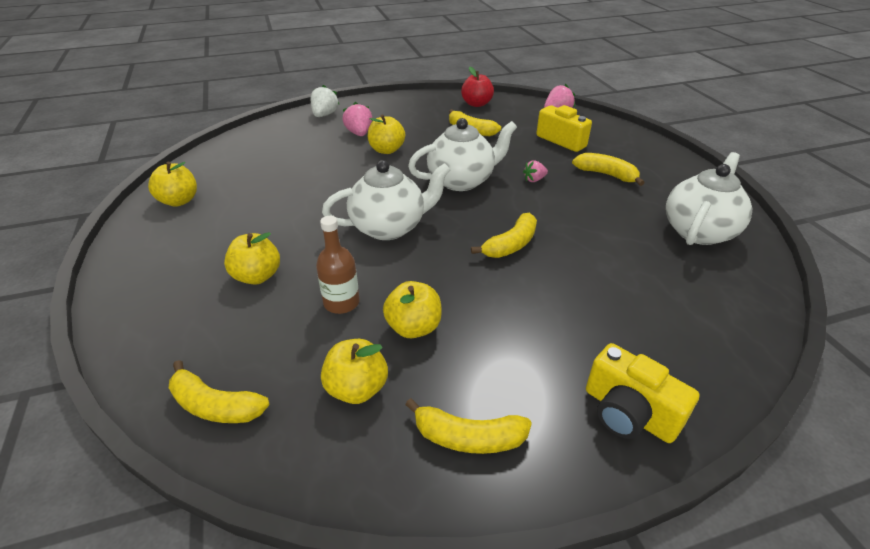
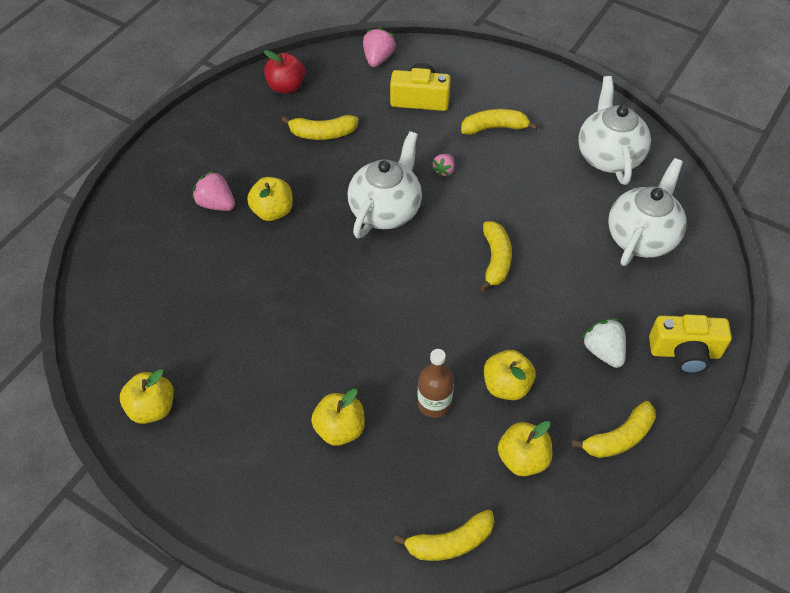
camera: 40 degrees left, 15 degrees up
(324, 115) = (142, 197): white strawberry -> white strawberry (603, 351)
(389, 227) = (384, 305): white teapot -> white teapot (641, 237)

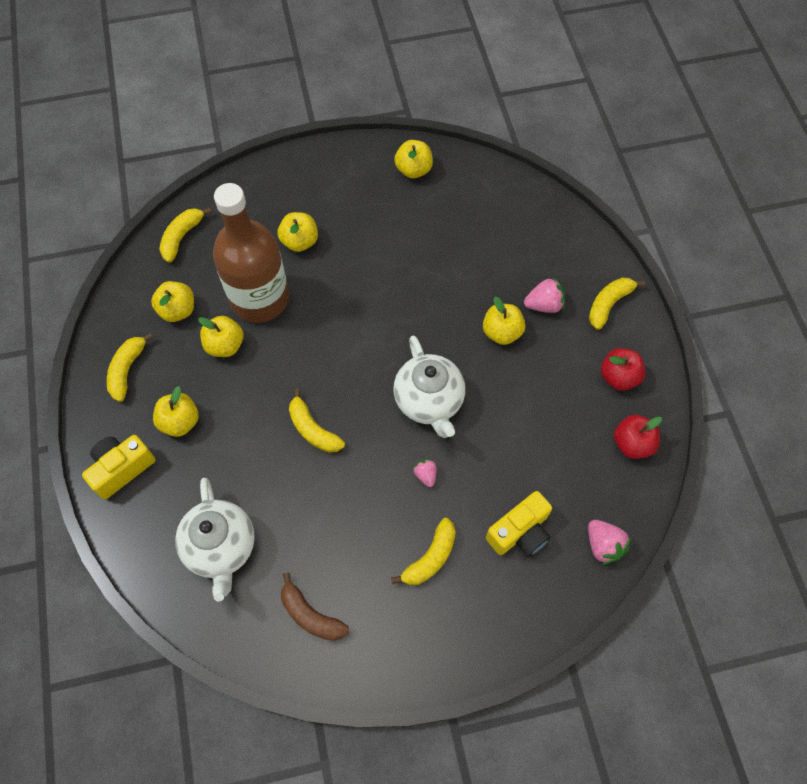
camera: 135 degrees right, 10 degrees up
(237, 123) = (618, 377): none -> red apple
(322, 133) = (550, 425): yellow banana -> yellow banana (609, 304)
(434, 403) = (260, 298): brown bottle -> brown bottle, size x2.21
(603, 351) = (180, 422): white strawberry -> yellow apple
(608, 156) = (310, 615): white teapot -> brown banana

